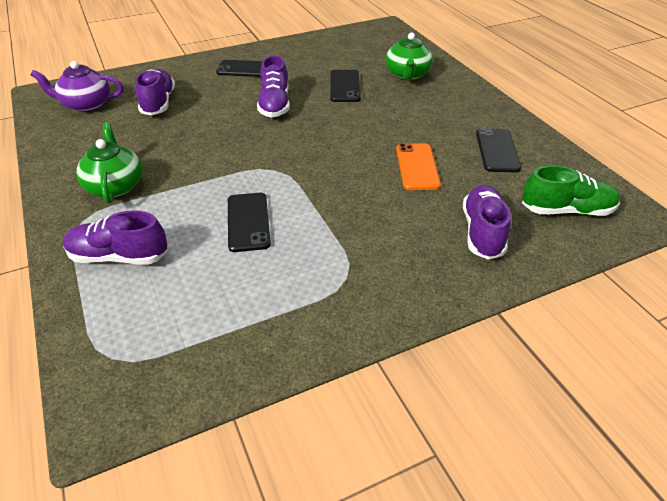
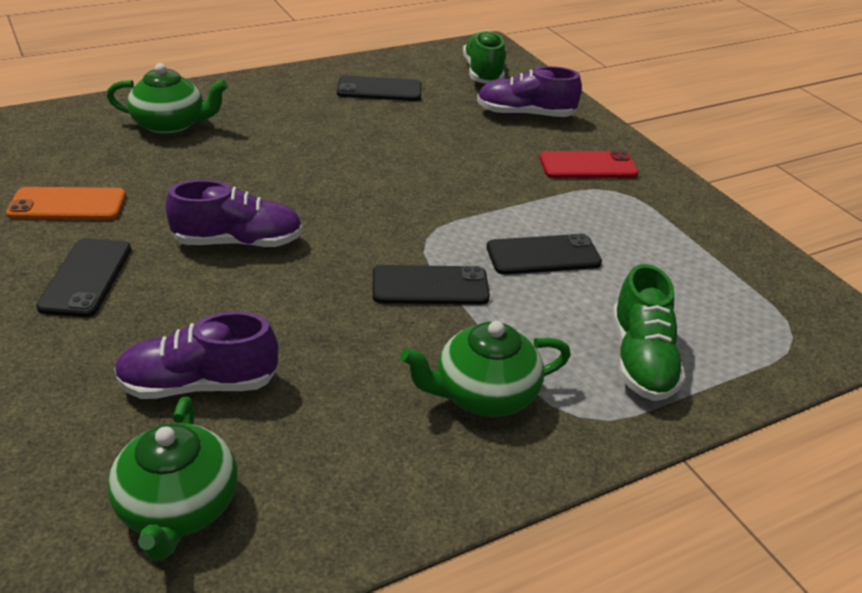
camera: 95 degrees left, 5 degrees down
(86, 104) = (178, 508): purple teapot -> green teapot
(119, 256) = (641, 359): purple shoe -> green shoe
(345, 86) = (192, 177): black phone -> black phone (430, 286)
(389, 264) = (588, 166): none -> red phone
(417, 167) = (414, 137): orange phone -> orange phone (67, 204)

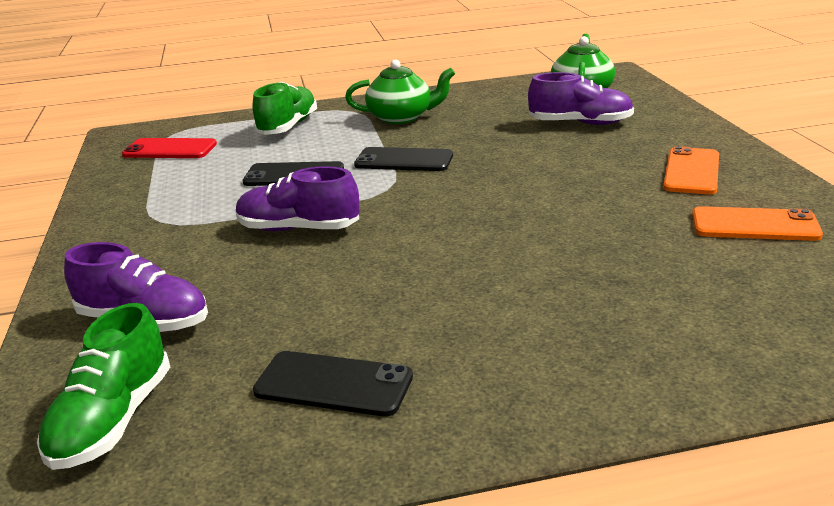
camera: 160 degrees left, 10 degrees down
(86, 277) = (692, 171): black phone -> orange phone
(171, 125) = (682, 324): green teapot -> none
(238, 242) = (563, 190): purple shoe -> purple shoe (298, 229)
(588, 166) = (154, 246): red phone -> red phone (170, 149)

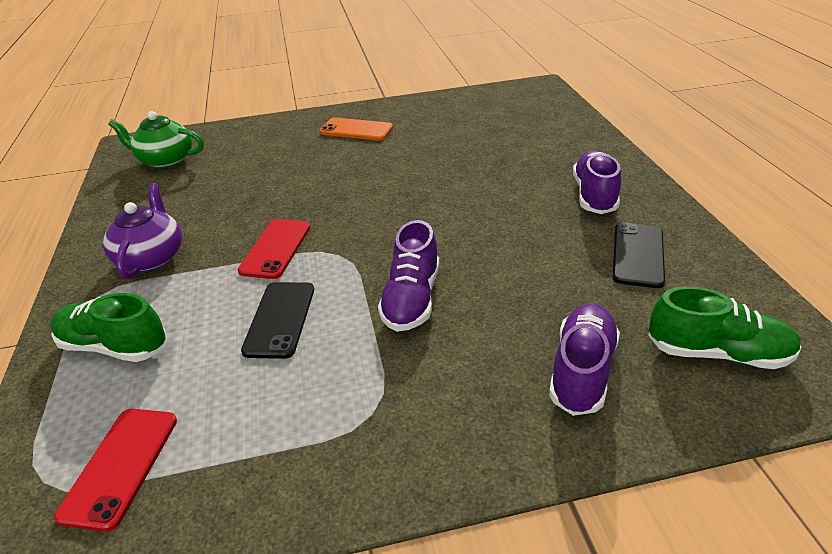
camera: 90 degrees left, 10 degrees up
(401, 117) = (151, 257): green teapot -> purple teapot
(404, 160) = (275, 248): black phone -> red phone
(580, 123) = (241, 163): purple shoe -> purple shoe (594, 195)
(754, 225) = (437, 120): orange phone -> none

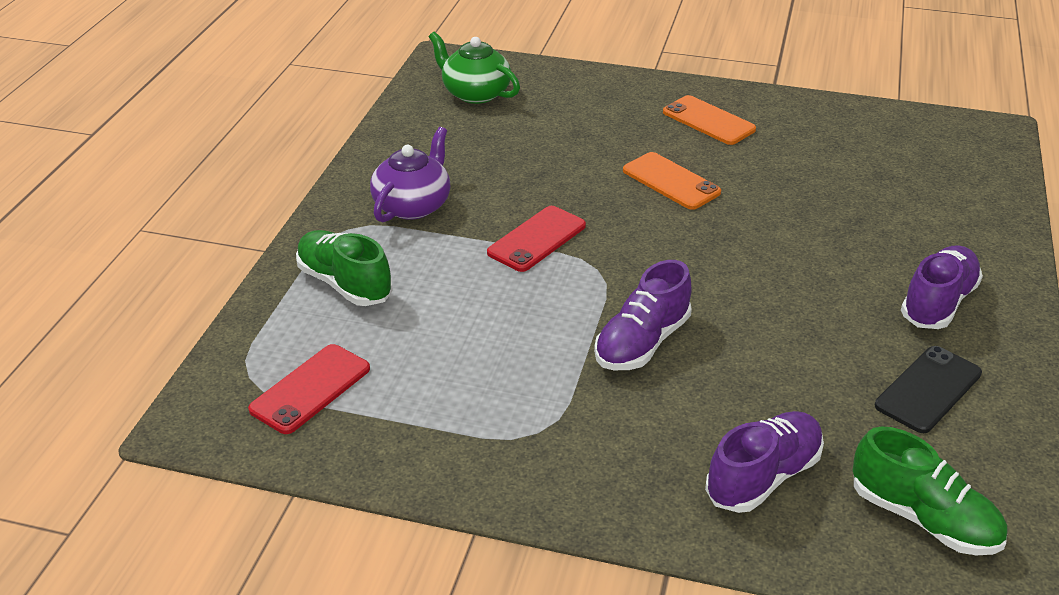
camera: 25 degrees right, 0 degrees up
(280, 319) = (502, 314): black phone -> none
(355, 175) = (671, 181): none -> orange phone

